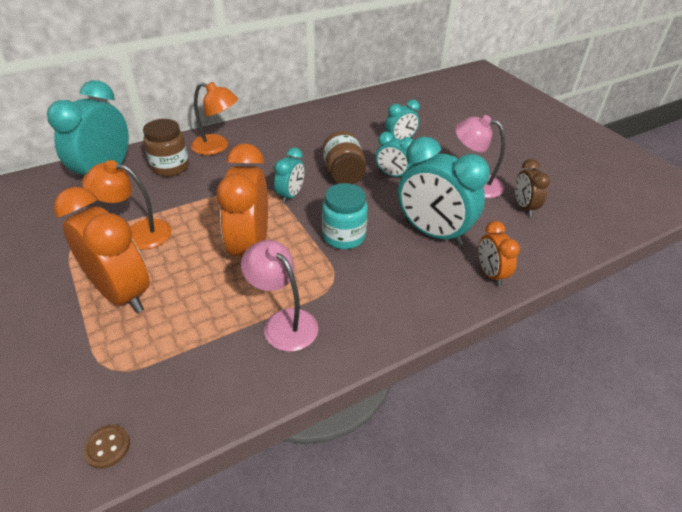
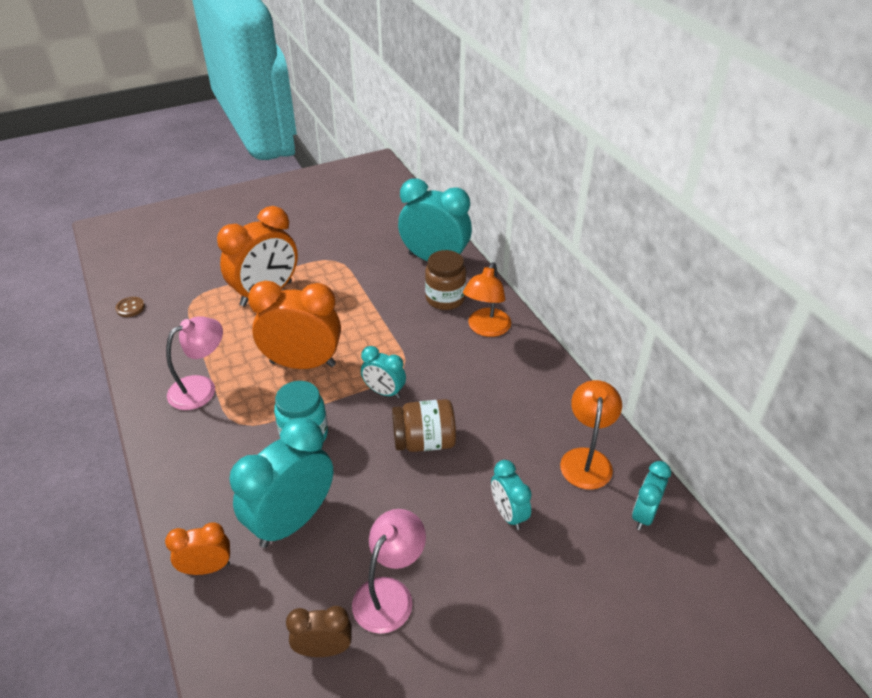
camera: 95 degrees right, 0 degrees up
(138, 233) = (340, 292): orange lamp -> orange lamp (586, 459)
(392, 175) = (417, 494): turquoise clock -> turquoise clock (644, 514)

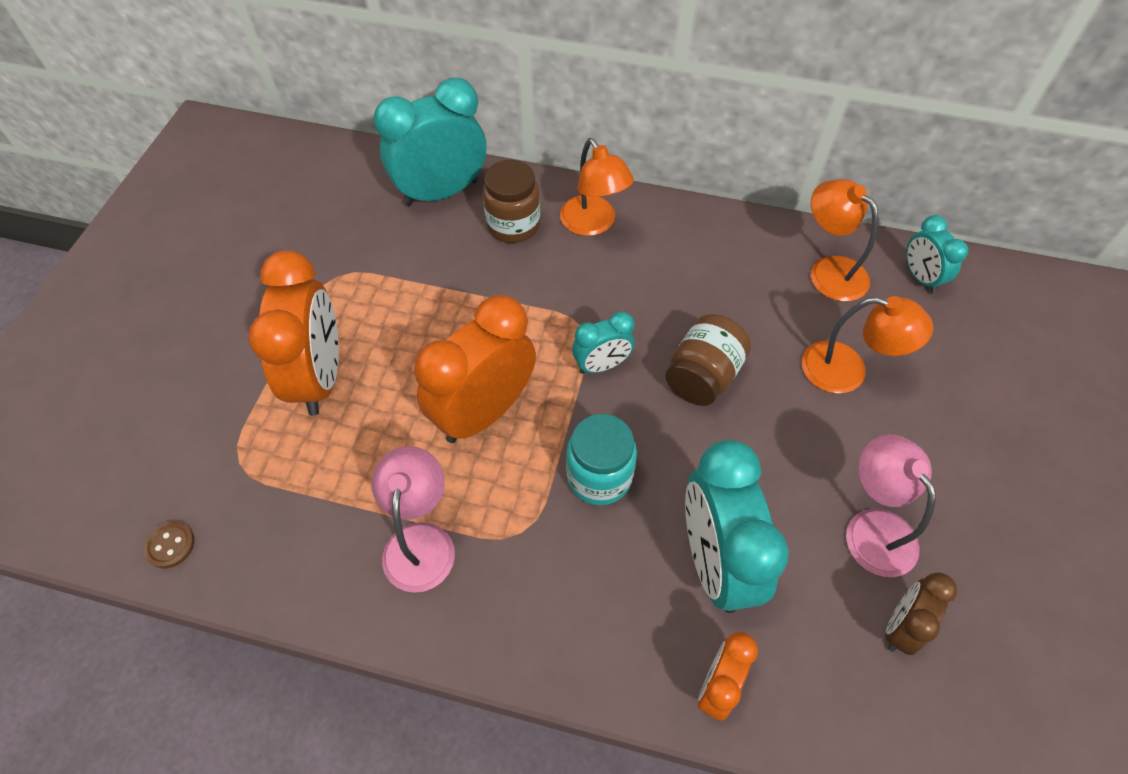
camera: 50 degrees left, 15 degrees up
(508, 514) = (847, 371): turquoise clock -> orange lamp

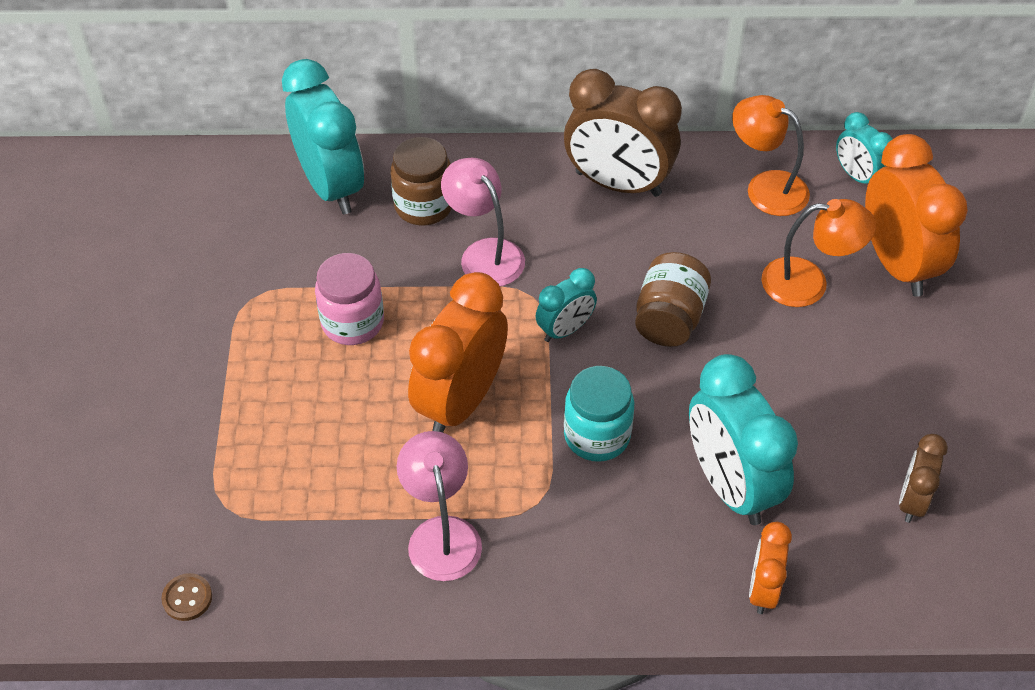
camera: 15 degrees left, 5 degrees down
(320, 377) = (275, 405): orange clock -> orange clock (897, 264)
(415, 316) = (352, 322): none -> pink jar
(441, 192) = (331, 186): turquoise clock -> turquoise clock turned 105 degrees clockwise
(593, 224) = (509, 188): orange lamp -> none
(691, 240) = (618, 184): none -> brown clock
(872, 527) = (867, 422): pink lamp -> pink lamp (484, 253)

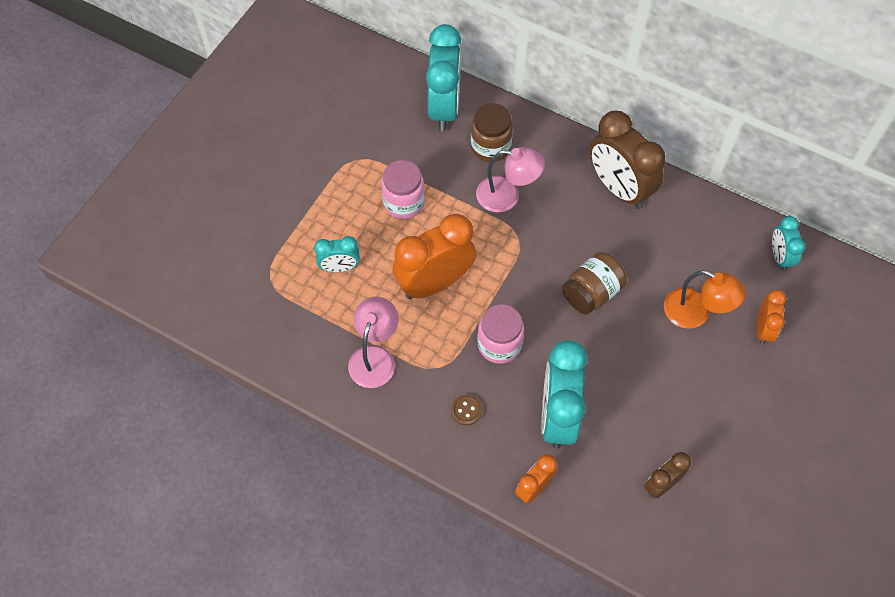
camera: 30 degrees right, 10 degrees up
(187, 598) = (221, 321): brown button -> brown button (466, 410)
(484, 253) = (507, 196): pink lamp -> pink lamp turned 105 degrees clockwise
(565, 330) = (524, 269): turquoise clock -> turquoise clock (340, 267)
(597, 435) = (499, 344): turquoise jar -> pink jar
(765, 187) = (713, 235): orange lamp -> none
(897, 264) = (763, 329): orange clock -> orange clock, size x0.53

